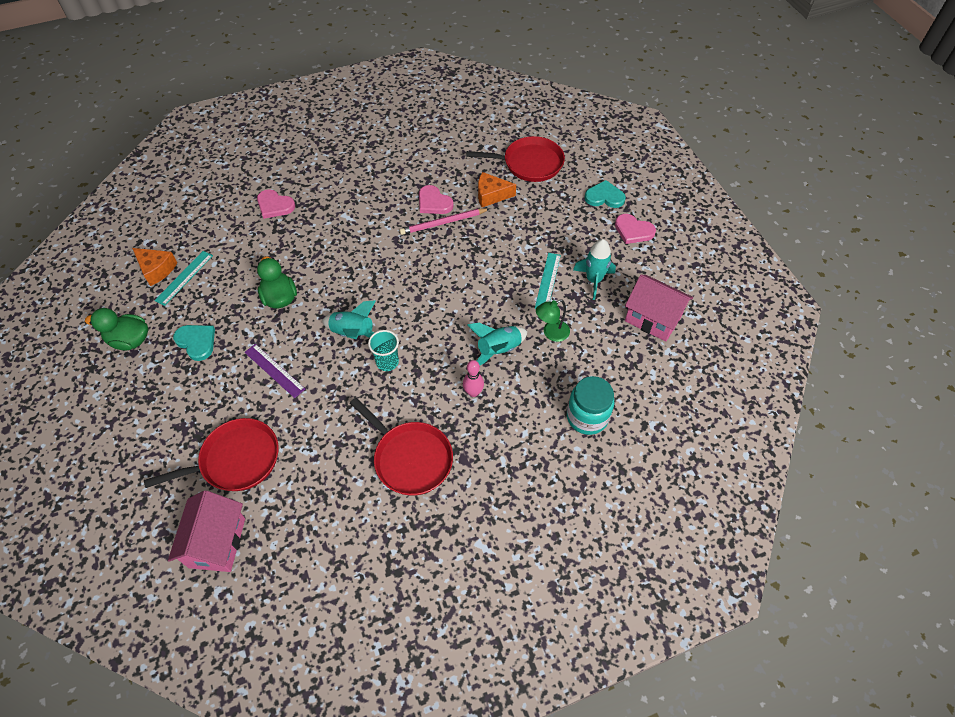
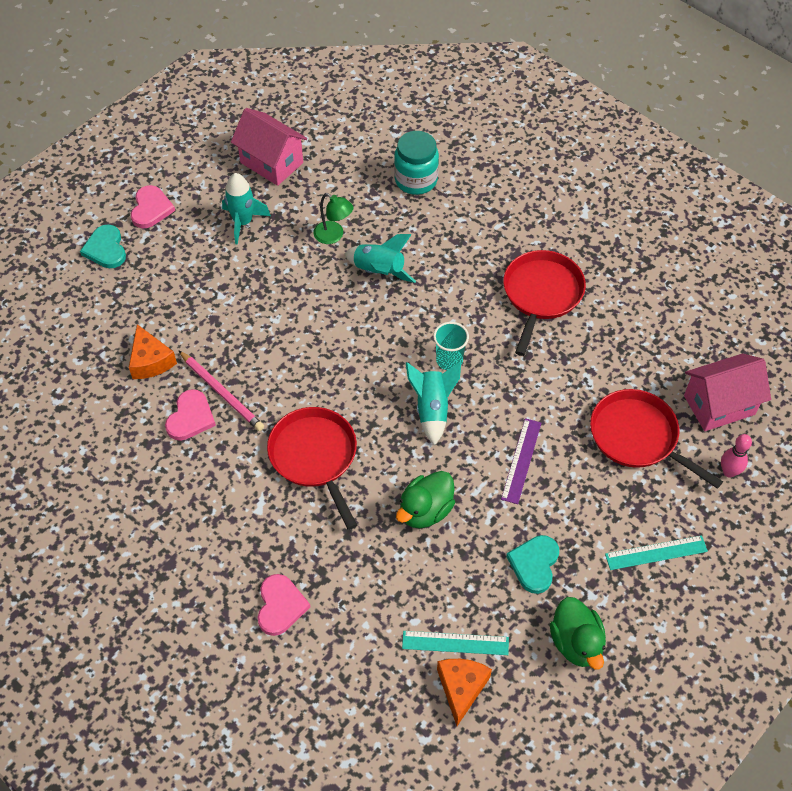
camera: 115 degrees left, 0 degrees up
(473, 392) = (441, 273): pink bowling pin -> pink bowling pin (729, 472)
(529, 163) = (74, 341): red pan -> red pan (315, 456)
(547, 281) = (264, 261): turquoise ruler -> turquoise ruler (656, 553)
(652, 319) = (271, 163): pink house -> pink house turned 60 degrees counterclockwise

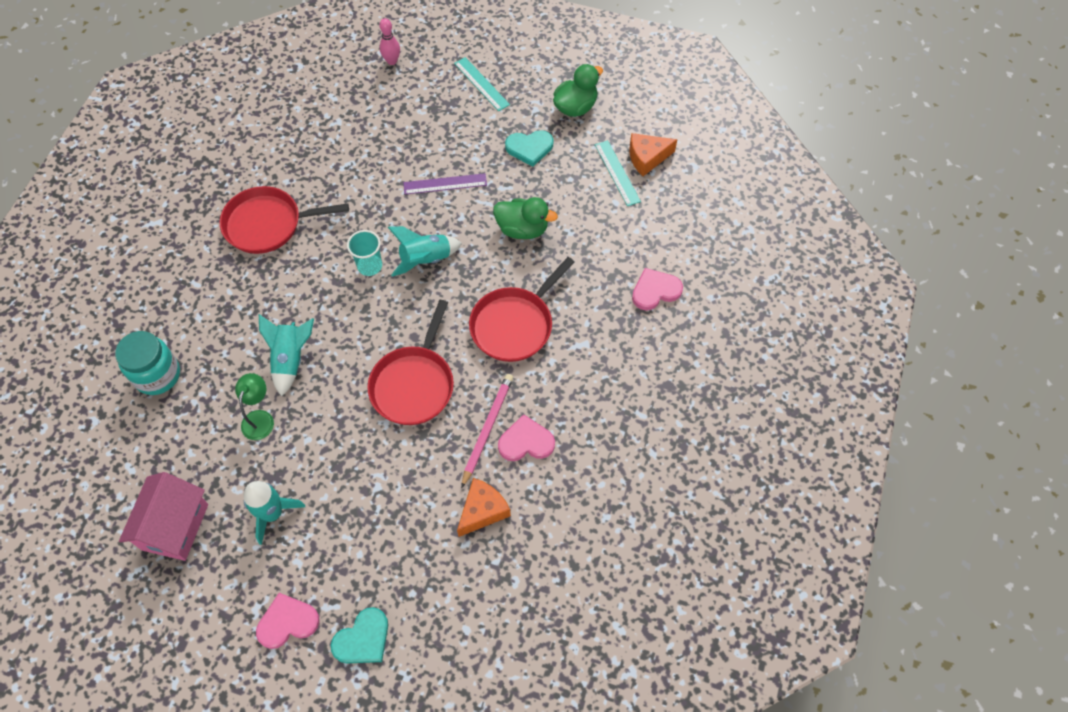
camera: 115 degrees left, 5 degrees up
(637, 437) = (387, 120): red pan -> red pan (414, 385)
(719, 405) = (333, 80): pink house -> none

